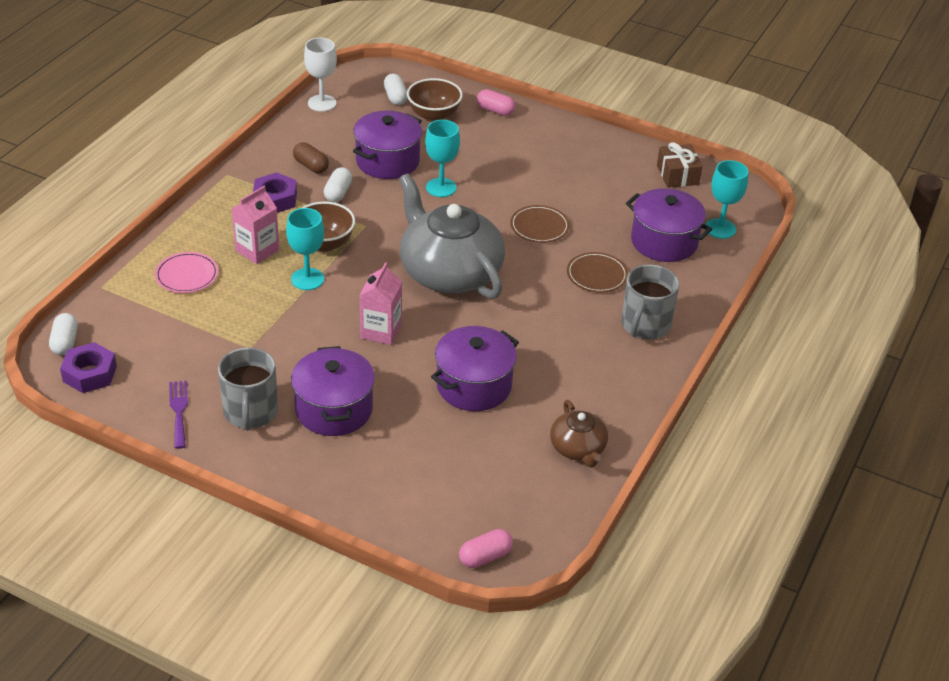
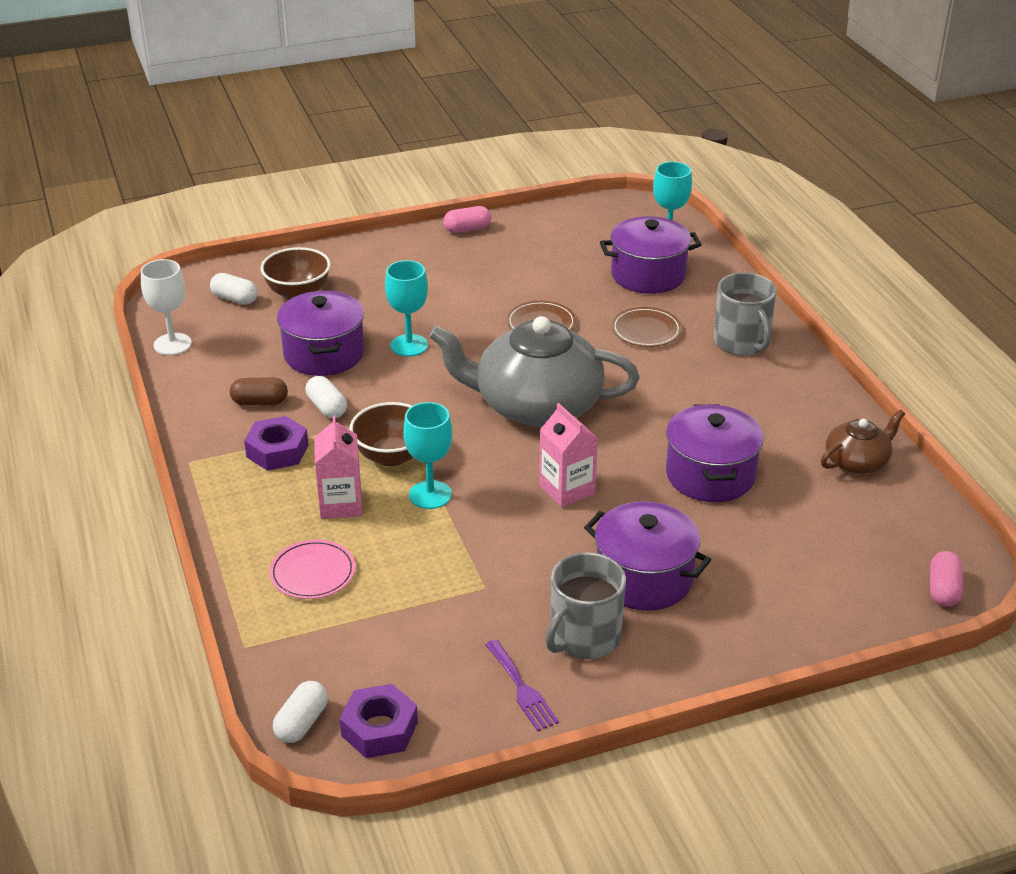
camera: 45 degrees left, 5 degrees down
(65, 342) = (302, 723): white capsule -> white capsule turned 75 degrees clockwise
(179, 411) = (522, 689): purple fork -> purple fork turned 150 degrees counterclockwise
(250, 412) = (584, 637): grey mug -> grey mug turned 90 degrees clockwise
(495, 110) = (344, 258): pink capsule -> pink capsule (467, 229)
(578, 448) = (857, 461): brown teapot -> brown teapot turned 60 degrees counterclockwise
(677, 175) = (572, 221): brown gift -> none

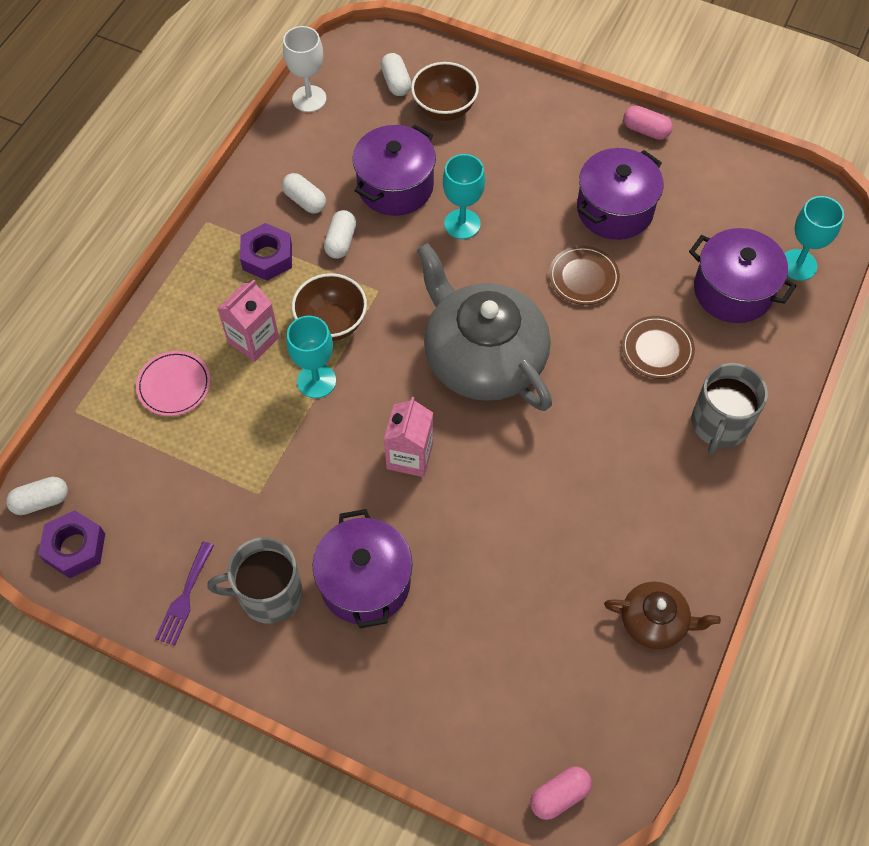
camera: 45 degrees right, 25 degrees up
(260, 402) = (305, 201): brown capsule -> white capsule
(710, 475) = (525, 533): purple pot -> purple pot (614, 209)

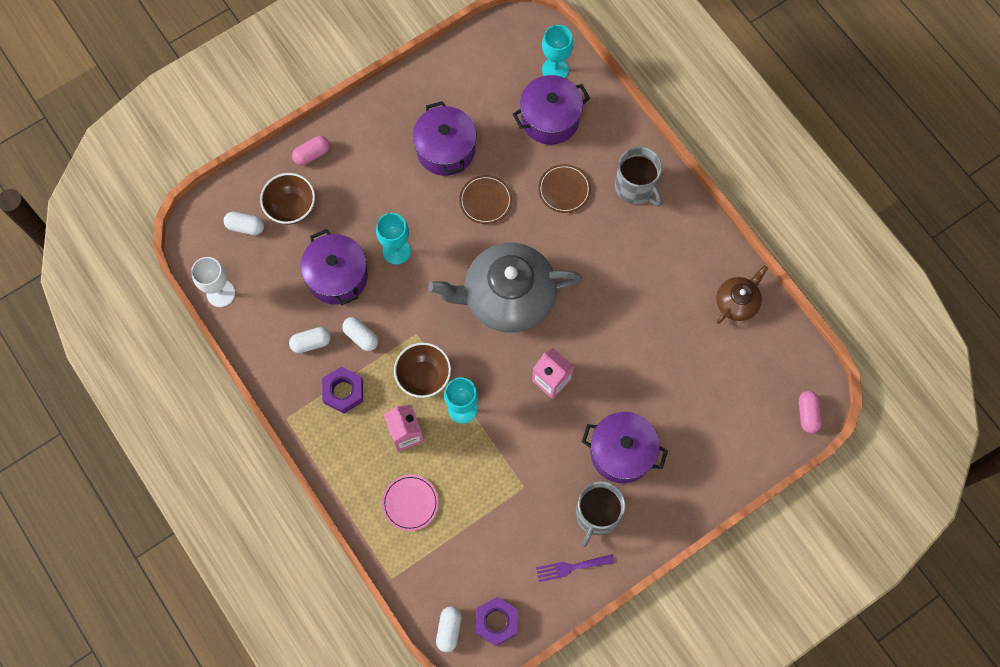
camera: 60 degrees left, 10 degrees up
(184, 597) = (571, 567): purple fork -> purple fork turned 120 degrees clockwise
(646, 130) = (395, 91): pink capsule -> pink capsule (312, 154)

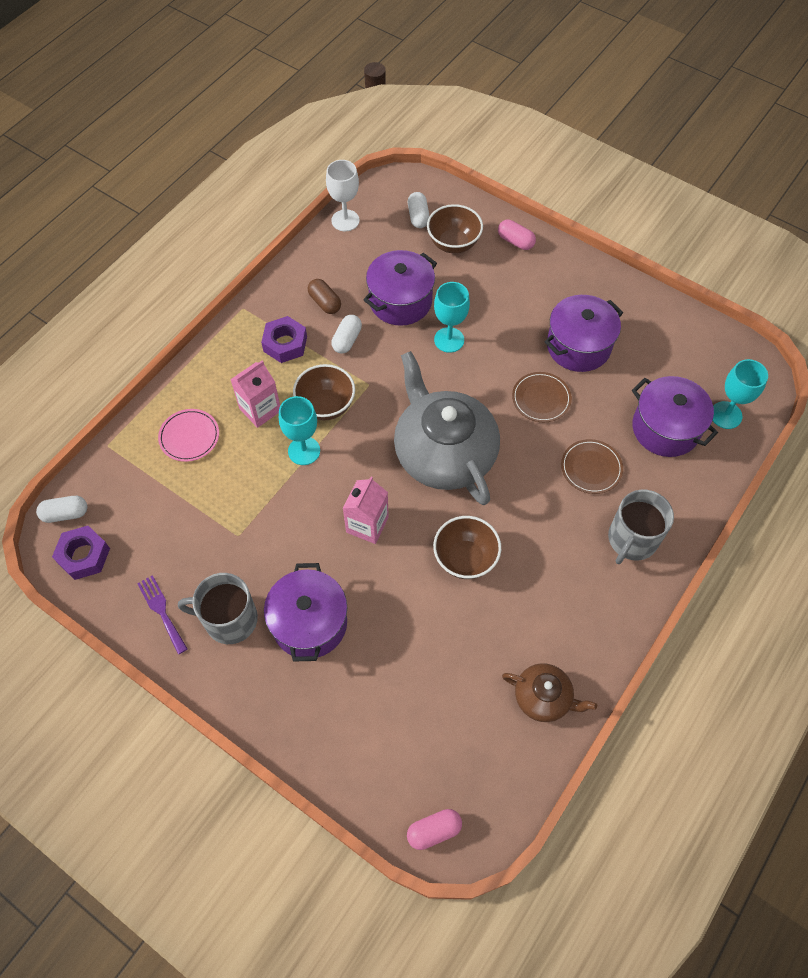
camera: 70 degrees right, 10 degrees down
(311, 343) = (325, 302): white capsule -> brown capsule
(608, 315) = (465, 558): none -> brown bowl

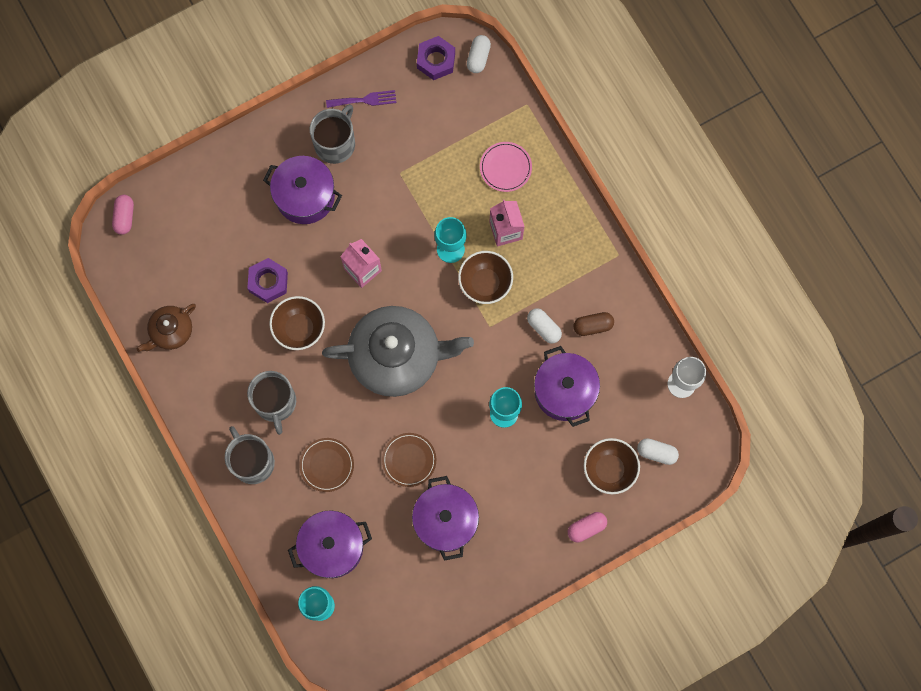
camera: 115 degrees right, 15 degrees up
(285, 344) = (563, 275): purple nut -> purple nut (268, 282)
(558, 545) = (275, 403): none -> grey mug

